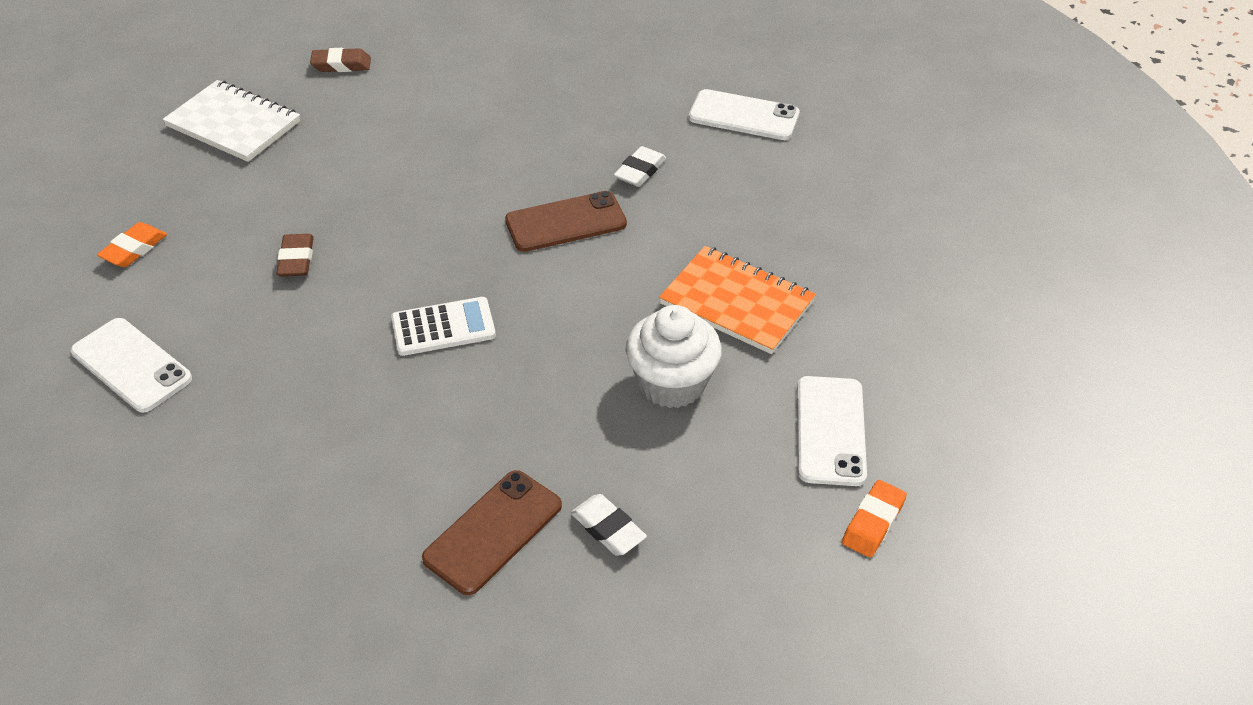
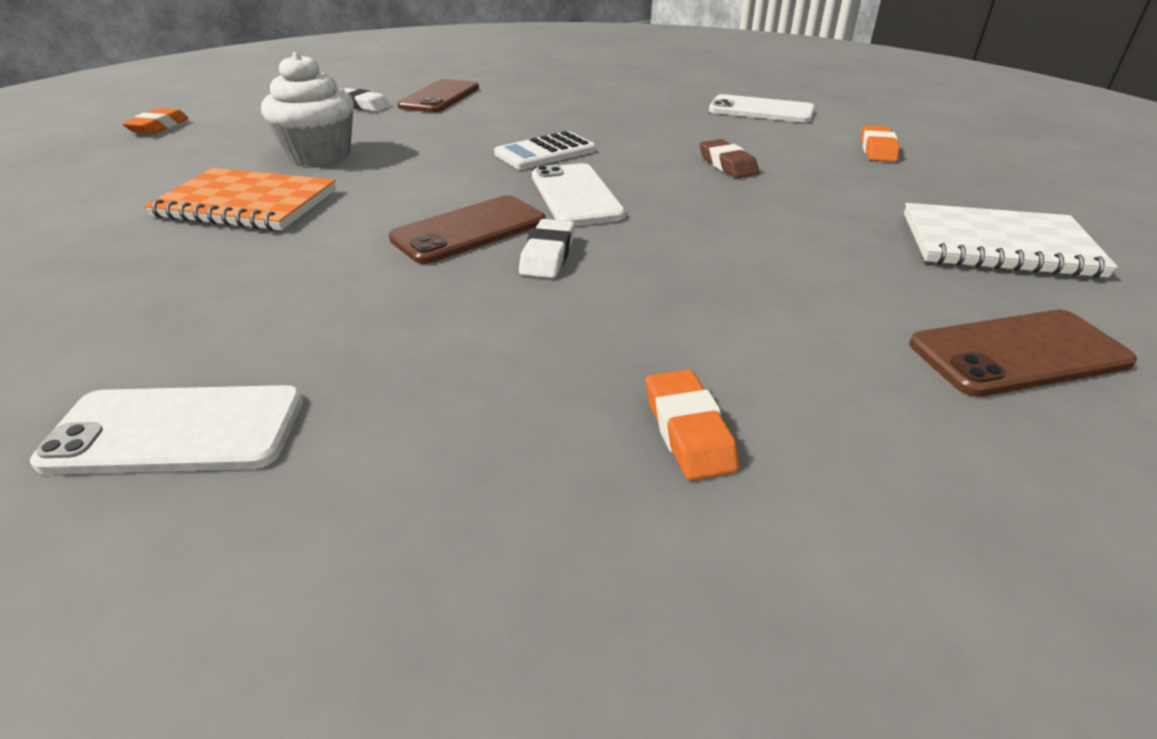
camera: 160 degrees right, 10 degrees down
(341, 65) = (1018, 353): brown eraser -> brown phone
(526, 68) = (688, 431): none -> orange eraser
(640, 171) = (384, 298): white eraser -> white eraser (547, 255)
(830, 431) = (173, 153): white phone -> white phone (576, 195)

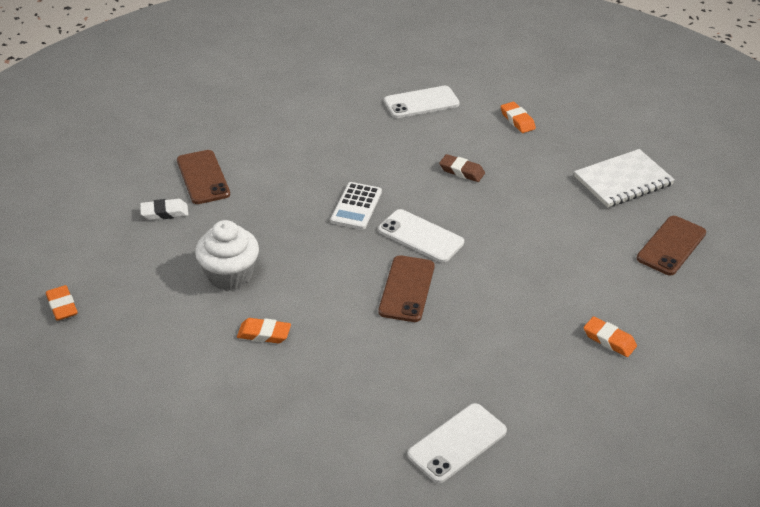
camera: 40 degrees left, 5 degrees up
(247, 204) = (264, 334): orange notebook -> orange eraser
(547, 255) = (463, 285): white eraser -> none

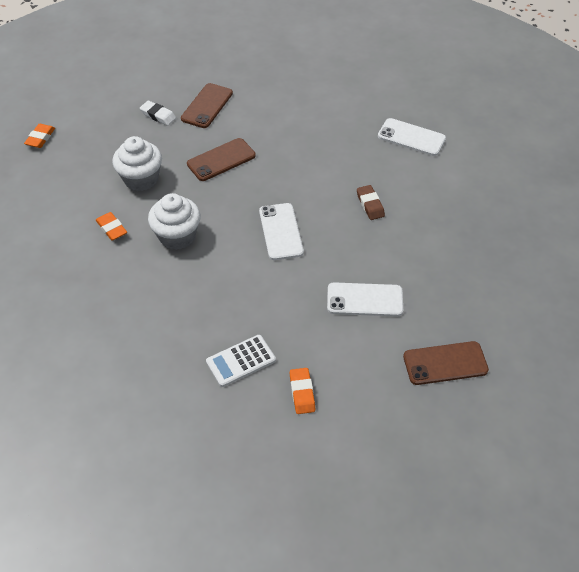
camera: 45 degrees right, 10 degrees up
(336, 298) = (177, 236): none -> white cupcake
(356, 206) = (269, 184): white calculator -> white calculator (241, 361)
(407, 289) = (225, 260): brown phone -> brown phone (221, 160)
(457, 443) = (120, 378): white phone -> white phone (364, 300)
(517, 120) = (463, 193): orange eraser -> none
(623, 181) = (479, 290): white notebook -> none

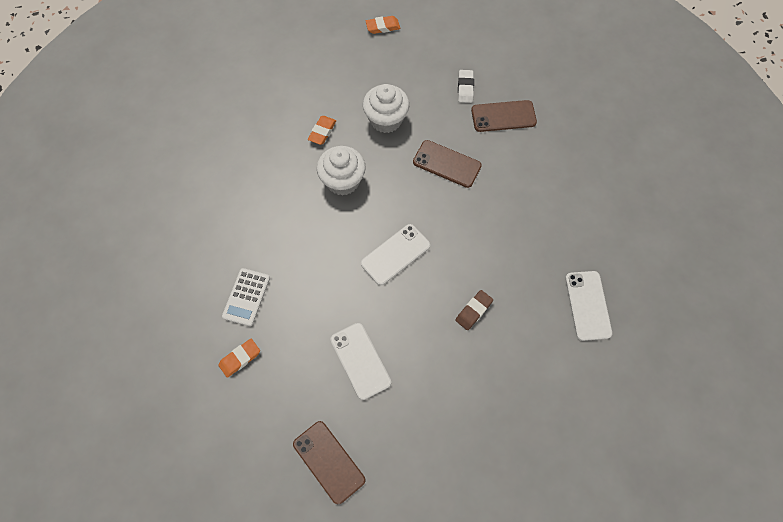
camera: 60 degrees right, 15 degrees up
(241, 361) = (246, 297): white calculator -> white calculator turned 105 degrees counterclockwise

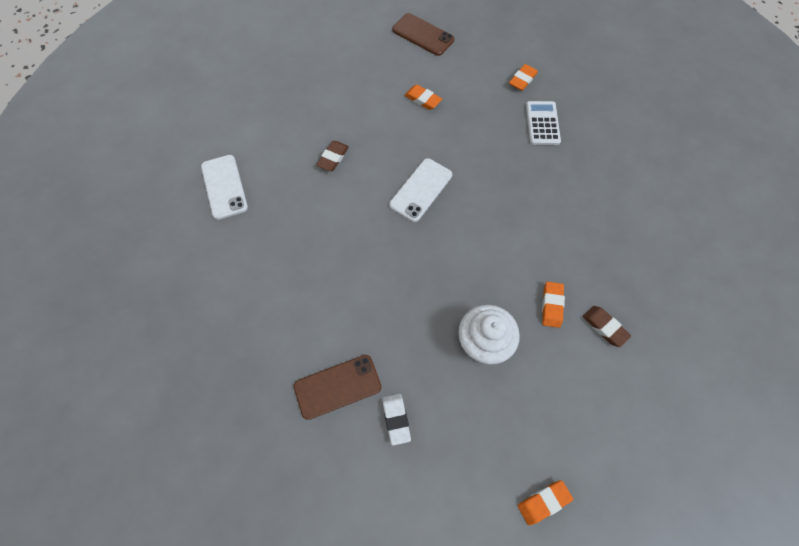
camera: 165 degrees right, 0 degrees up
(290, 109) = (604, 327): none -> brown eraser
(343, 181) = (503, 252): white cupcake -> none
(360, 360) = (423, 99): white phone -> orange eraser
(447, 164) = (394, 301): brown phone -> none

